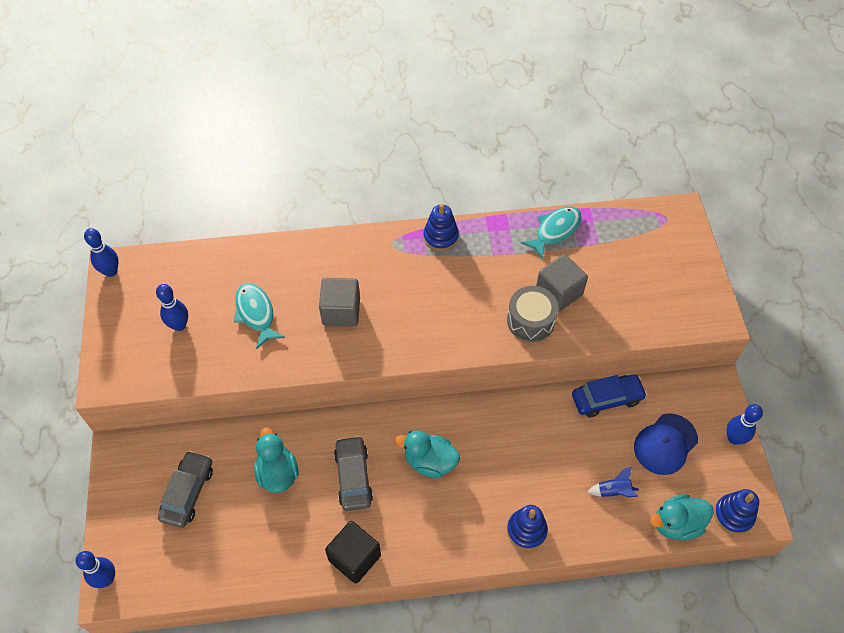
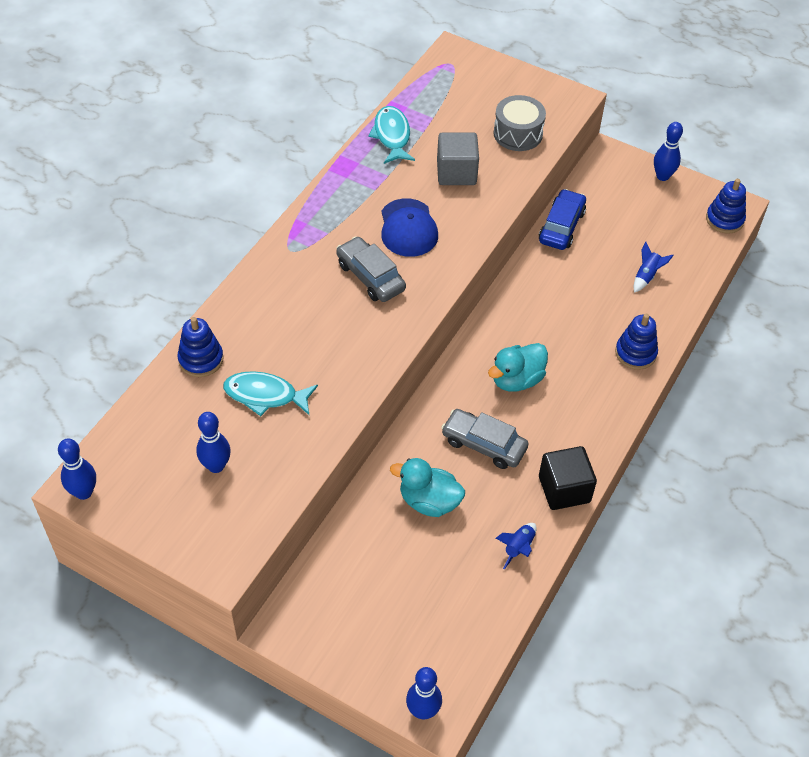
camera: 55 degrees left, 5 degrees down
(188, 493) = (386, 588): grey car -> grey car (370, 276)
(280, 558) = (518, 548): none -> blue rocket
(341, 311) = (328, 329): grey cube -> none
(440, 237) = (319, 212): blue stacking toy -> blue stacking toy (201, 359)
(530, 321) = (466, 207): grey drum -> grey drum (518, 133)
(665, 444) = (633, 218): blue cap -> blue cap (408, 228)
(676, 524) = (705, 257): turquoise duck -> none

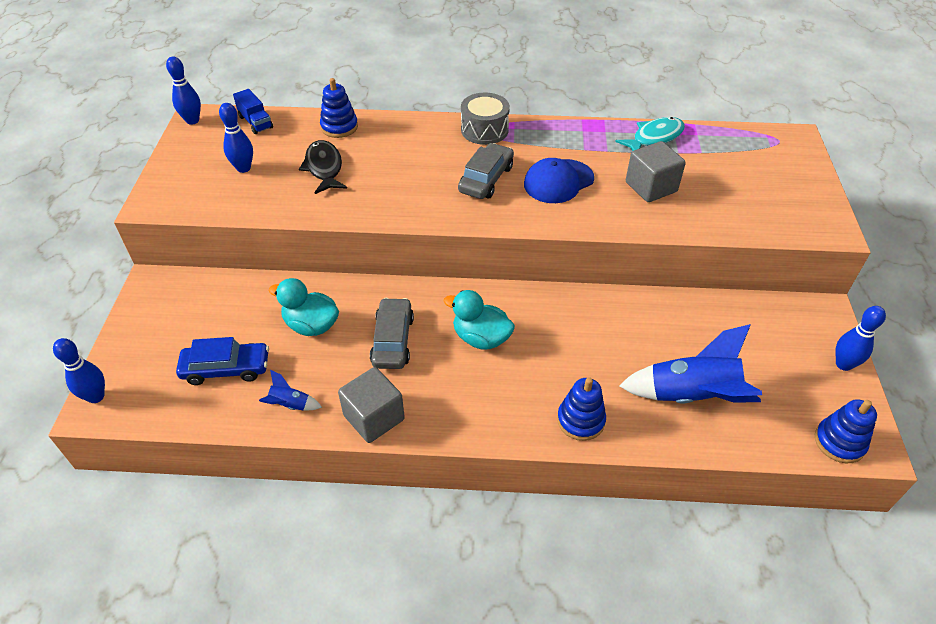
camera: 65 degrees right, 5 degrees down
(134, 432) = (255, 122): none -> blue truck
(265, 395) = (324, 168): turquoise fish -> black fish
(429, 501) = (311, 325): turquoise duck -> turquoise duck turned 60 degrees counterclockwise
(518, 133) = (741, 208): grey drum -> grey drum (484, 130)
(561, 226) = (693, 307): blue car -> blue car (226, 369)
(564, 489) = (374, 417): black cube -> grey cube
(646, 276) = (691, 396): blue rocket -> blue rocket, size x2.22

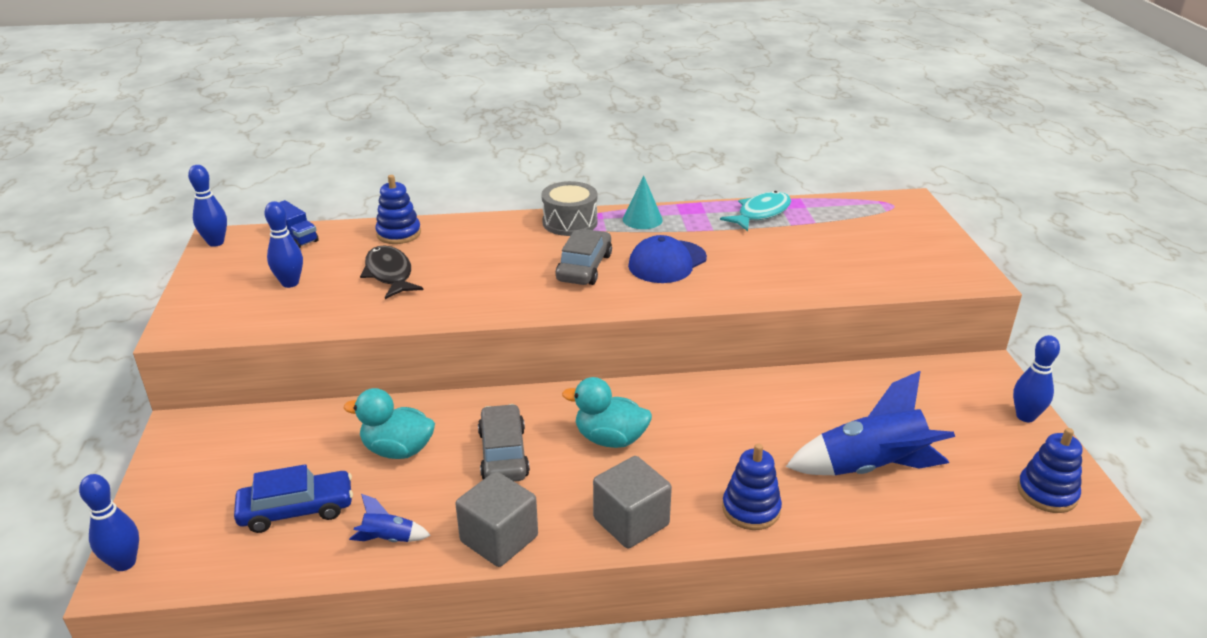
camera: 10 degrees left, 15 degrees down
(548, 133) = (642, 219): none -> turquoise cone
(651, 187) = (771, 258): grey cube -> grey cube (631, 522)

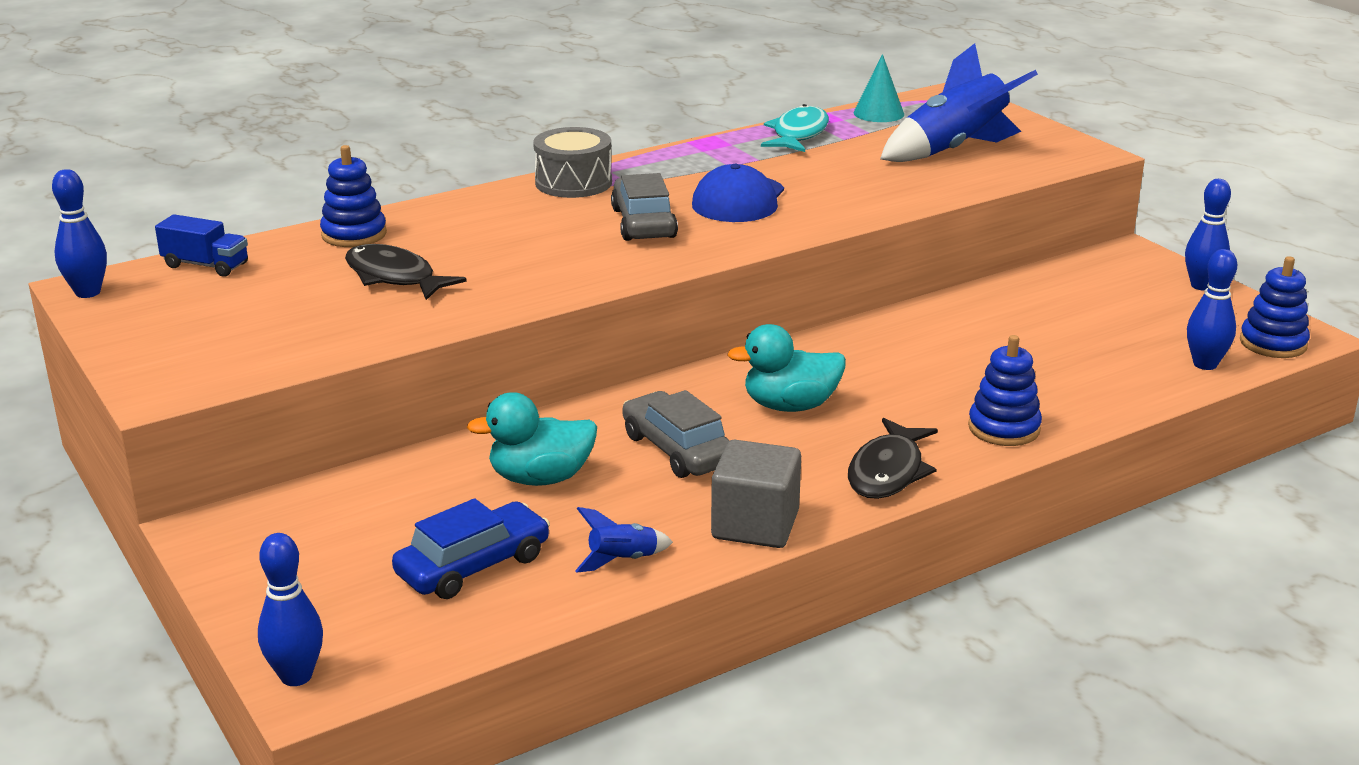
camera: 25 degrees left, 5 degrees down
(290, 283) = (263, 313): blue bowling pin -> blue bowling pin (1205, 364)
(631, 522) = (888, 471): grey cube -> black fish
(642, 219) = (662, 164): turquoise cone -> turquoise cone (878, 113)
(870, 468) = (1091, 364): blue rocket -> blue rocket (954, 150)

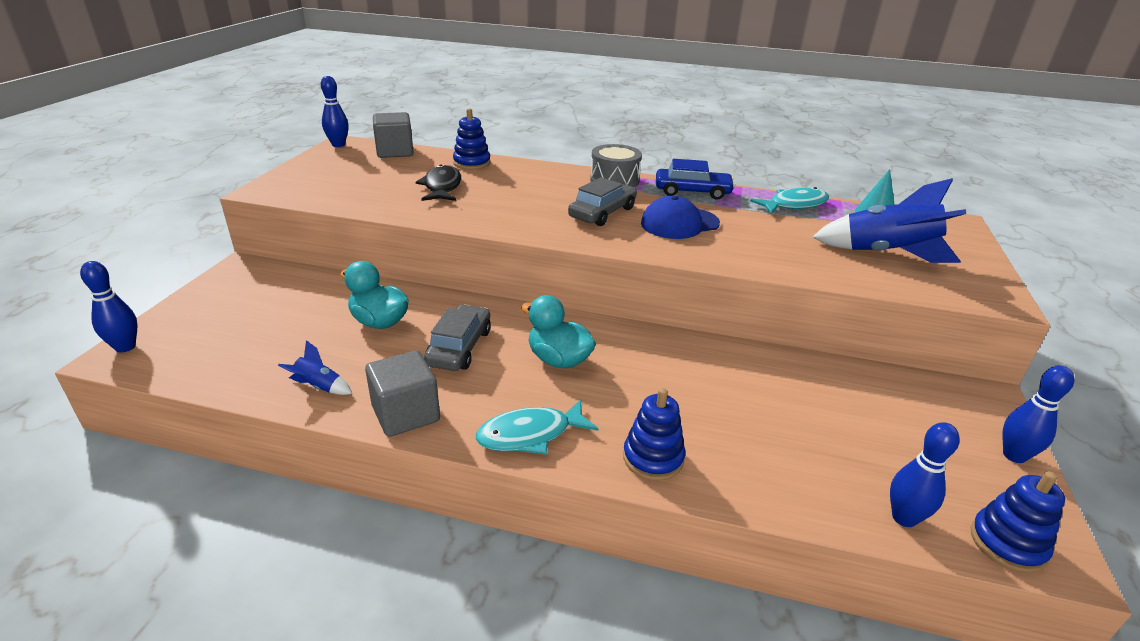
camera: 45 degrees right, 5 degrees up
(205, 265) = (395, 152): blue truck -> grey cube
(473, 566) = (271, 344): blue car -> blue car (692, 192)
(888, 471) = (530, 434): black fish -> turquoise fish

